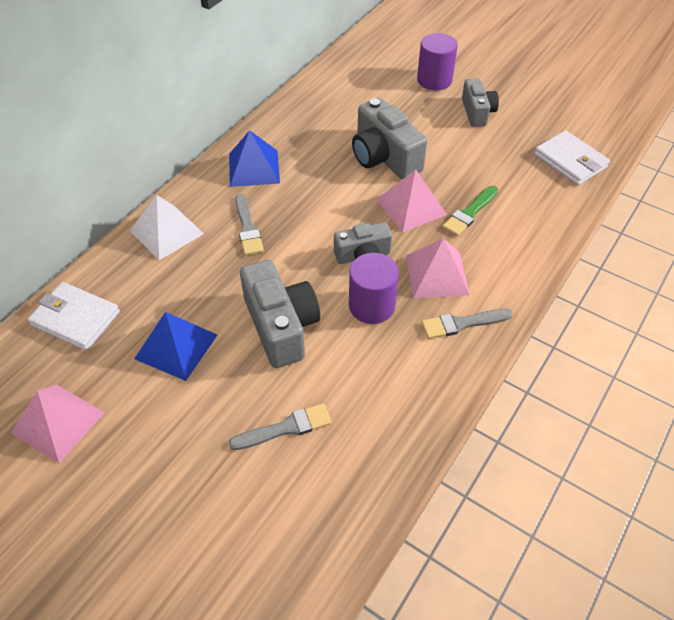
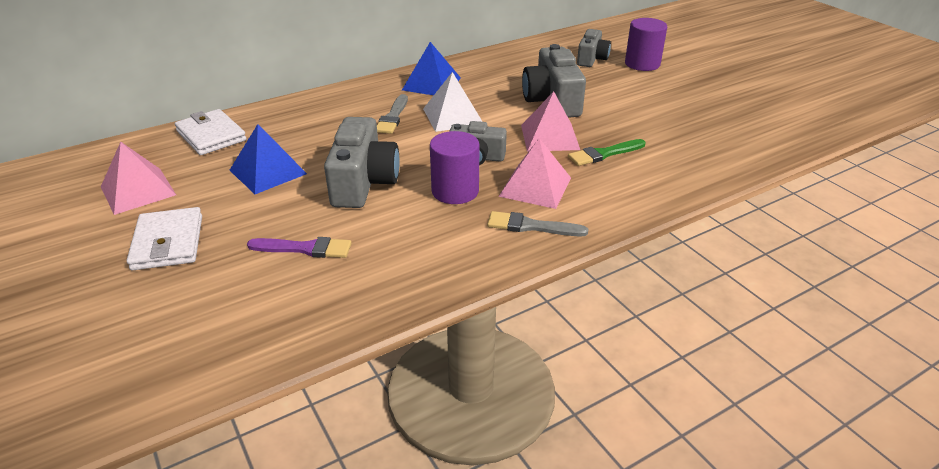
camera: 25 degrees right, 15 degrees down
(166, 232) = (326, 104): white pyramid -> white pyramid (453, 116)
(286, 428) = (305, 248): grey brush -> purple brush
(477, 112) = (668, 91): grey camera -> grey camera (591, 59)
(570, 161) = (741, 143): white wallet -> white wallet (168, 243)

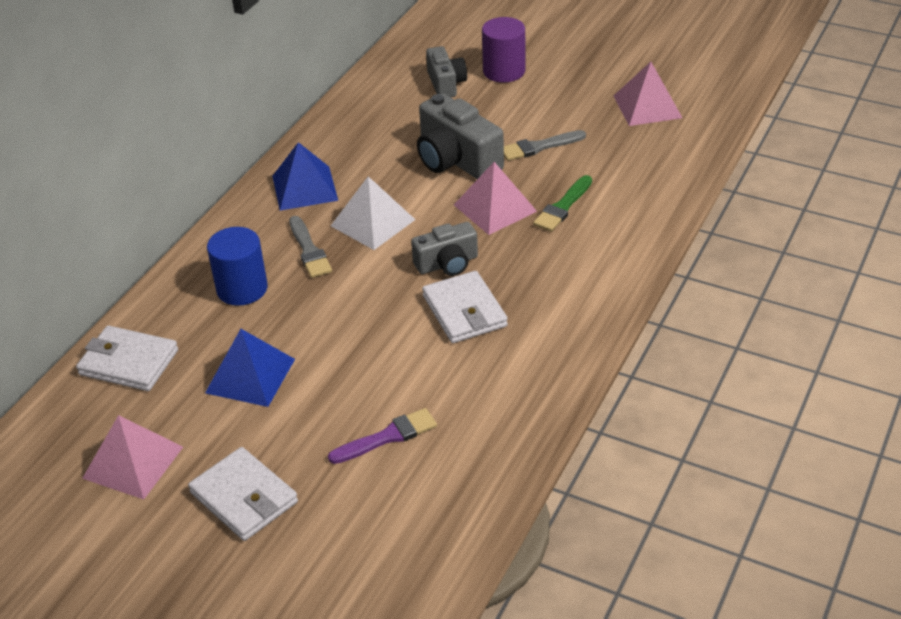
camera: 30 degrees left, 5 degrees up
(326, 122) = (242, 289): none -> blue cylinder
(363, 182) = (365, 342): grey camera -> none
(455, 191) = (464, 311): purple cylinder -> white wallet
(531, 226) = (568, 316): grey brush -> grey brush (539, 147)
(535, 186) = (533, 272): pink pyramid -> pink pyramid (647, 106)

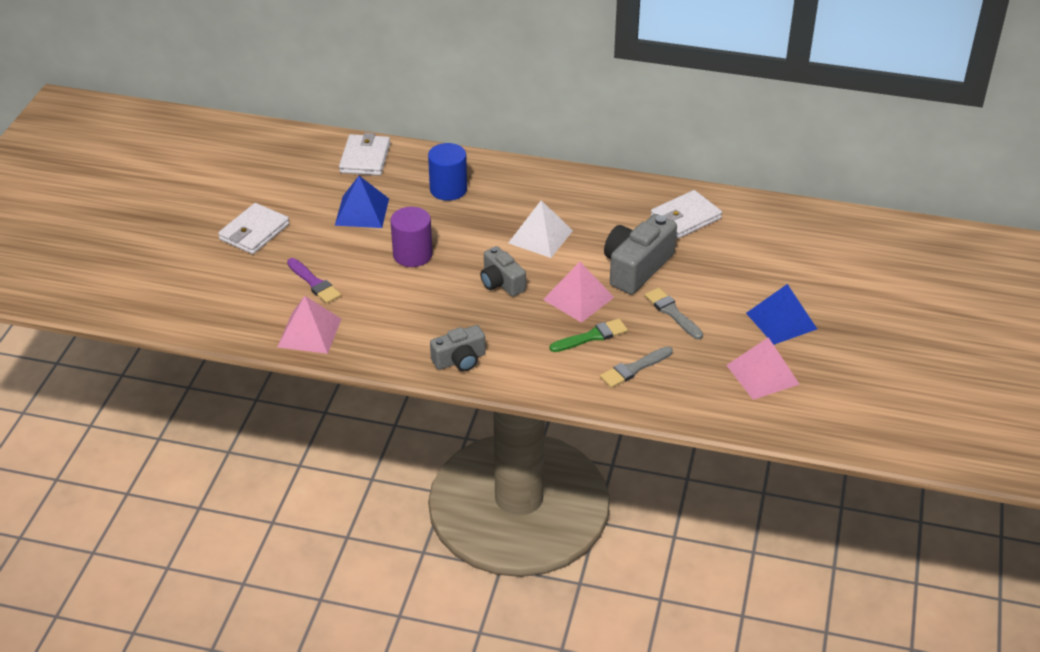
camera: 75 degrees right, 0 degrees up
(133, 462) = (278, 181): pink pyramid -> pink pyramid (309, 332)
(304, 188) = (573, 195): blue pyramid -> blue pyramid (781, 321)
(309, 250) = (498, 211): grey brush -> grey brush (634, 368)
(446, 84) = (747, 245): grey camera -> grey camera (460, 360)
(464, 311) = (448, 299): white wallet -> white wallet (685, 217)
(504, 71) = (782, 276): purple cylinder -> purple cylinder (412, 255)
(563, 207) = (591, 336): green brush -> green brush turned 135 degrees clockwise

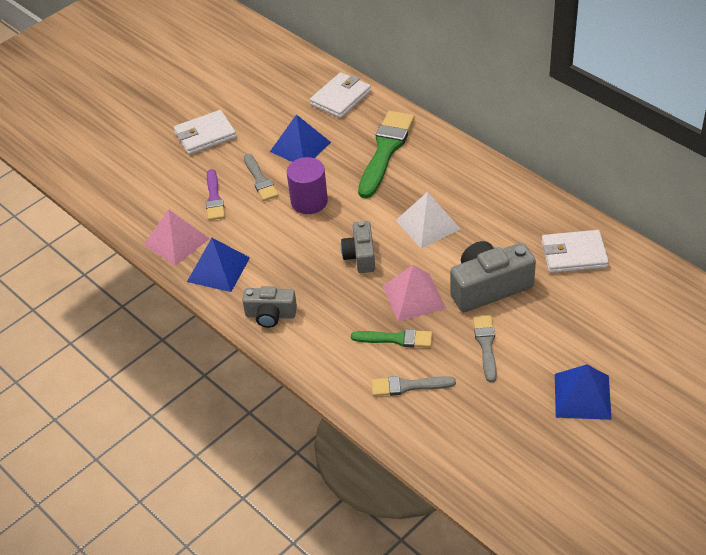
camera: 35 degrees right, 5 degrees up
(347, 252) = (260, 180): none -> grey brush
(374, 341) = (218, 269): none -> blue pyramid
(448, 189) = (385, 151): blue cylinder -> green brush
(762, 374) = (520, 443): pink pyramid -> none

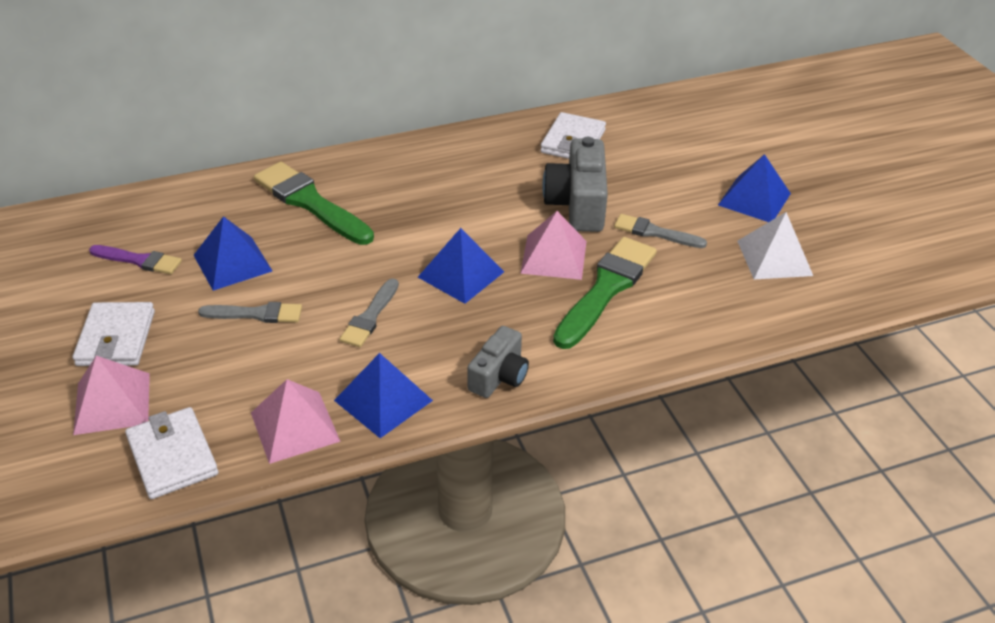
camera: 70 degrees left, 5 degrees down
(155, 161) = (112, 403): none -> pink pyramid
(214, 198) = (247, 365): purple brush -> purple brush (139, 260)
(309, 201) = (335, 285): purple cylinder -> none
(341, 98) = (184, 205): white wallet -> white wallet (173, 456)
(360, 256) = (461, 274): grey camera -> blue pyramid
(396, 339) = (606, 289): green brush -> green brush, size x1.76
(408, 386) = (679, 302): grey brush -> grey brush (370, 317)
(427, 224) = (454, 212): white pyramid -> white pyramid (774, 258)

